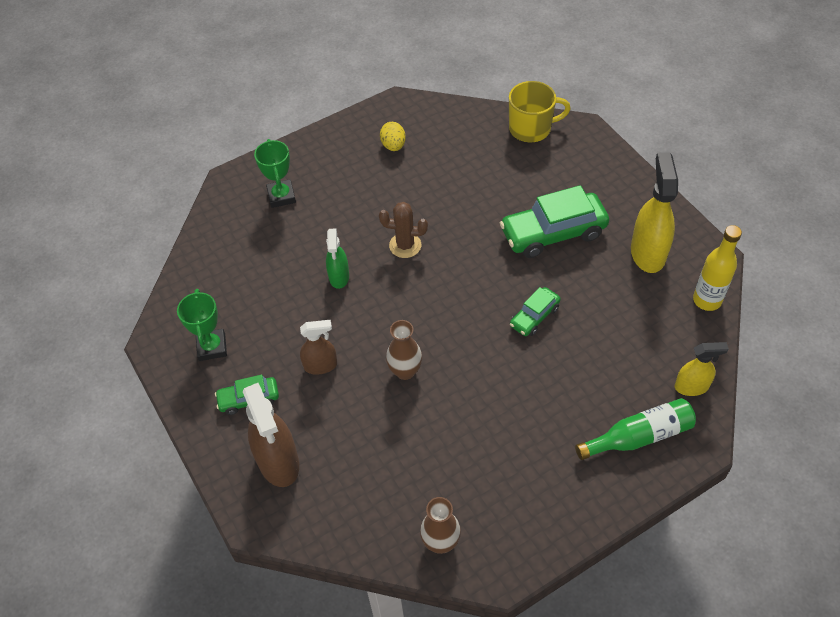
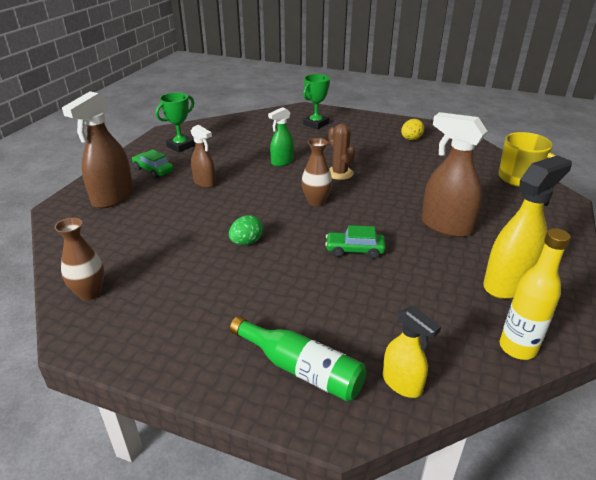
camera: 50 degrees right, 20 degrees down
(405, 371) = (235, 214): brown vase -> brown vase (316, 202)
(459, 386) = (246, 242): none -> green egg
(553, 233) = (445, 226): green car -> brown spray bottle

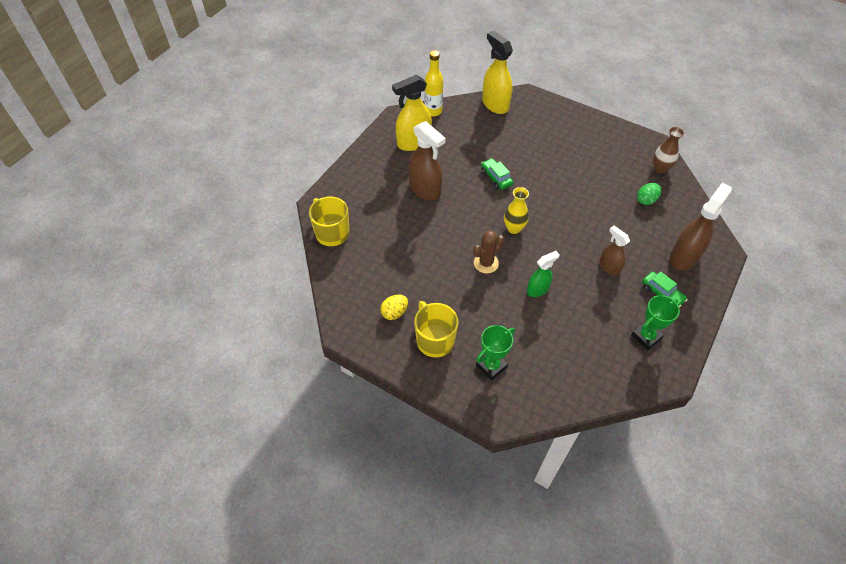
camera: 170 degrees left, 20 degrees up
(246, 242) = (568, 194): green egg -> green egg (646, 200)
(301, 369) = (540, 115): green bottle -> none
(316, 202) = (514, 228): brown vase -> yellow vase
(339, 173) = (486, 263): brown cactus -> brown cactus turned 75 degrees clockwise
(354, 250) = (496, 178): green car -> green car turned 135 degrees counterclockwise
(367, 130) = (434, 340): none -> yellow mug
(402, 383) = (495, 104): yellow spray bottle -> yellow spray bottle, size x1.70

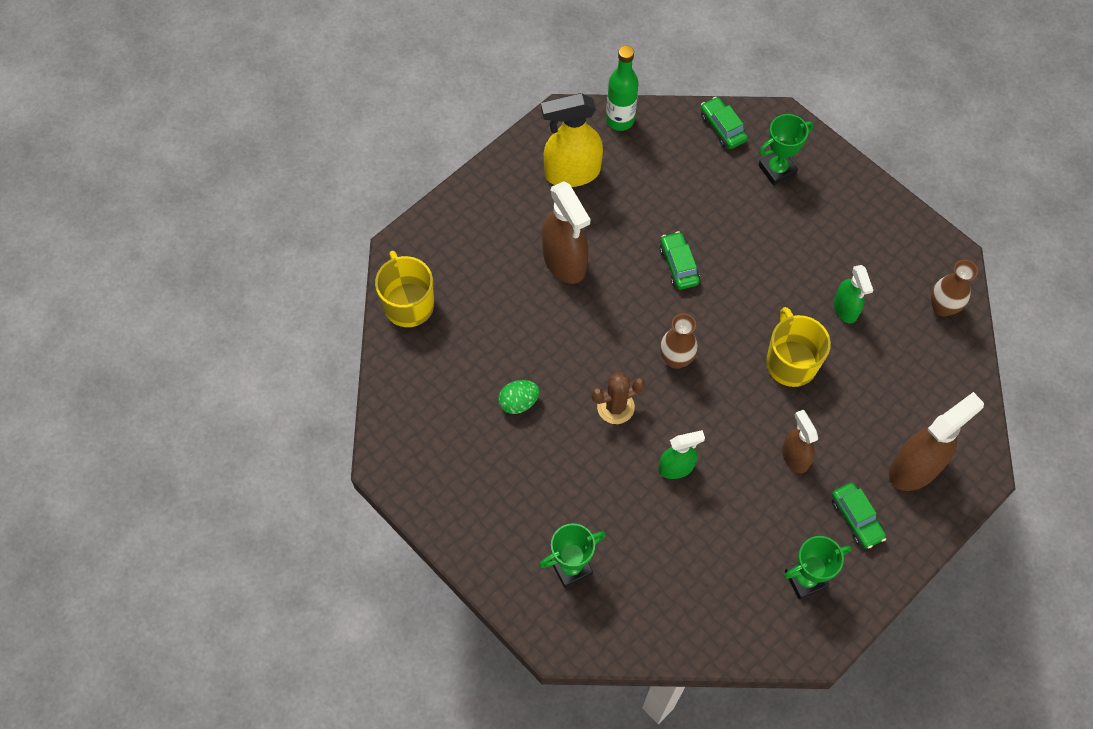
camera: 15 degrees right, 10 degrees up
(394, 313) = (462, 453): yellow egg -> none
(433, 111) = (620, 120): yellow bottle -> green bottle
(434, 340) = (505, 509): yellow mug -> yellow mug (791, 362)
(495, 104) = (722, 128): yellow spray bottle -> green car
(514, 228) = (676, 359): yellow vase -> brown vase
(535, 119) = (777, 170): none -> green trophy
(604, 181) = (845, 309): none -> green spray bottle
(646, 200) = (897, 358): green egg -> green egg (518, 402)

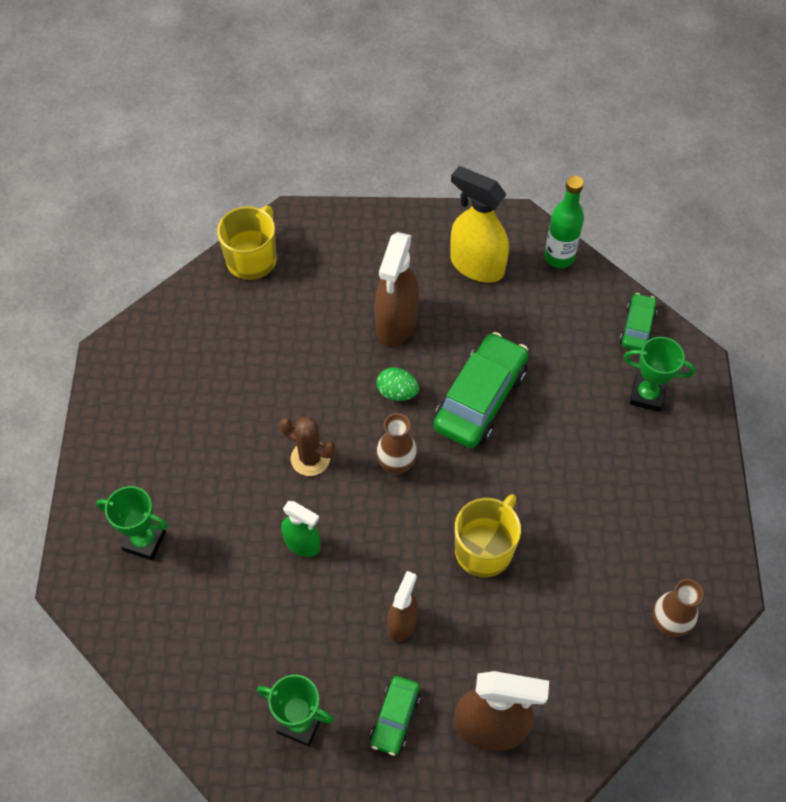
camera: 45 degrees right, 5 degrees down
(518, 402) = (246, 392): green egg -> green egg (397, 392)
(678, 265) = (480, 399): green car -> green car, size x1.89
(845, 309) = (579, 550): green spray bottle -> none

